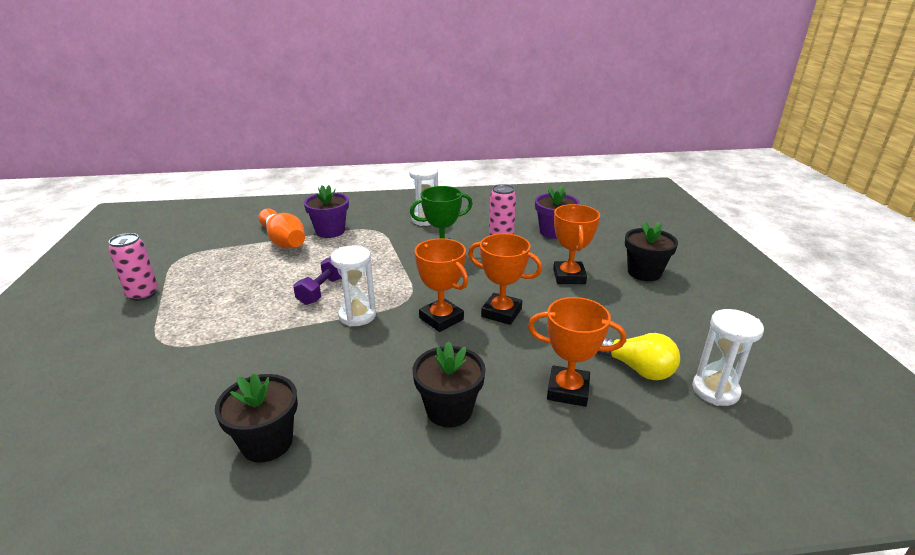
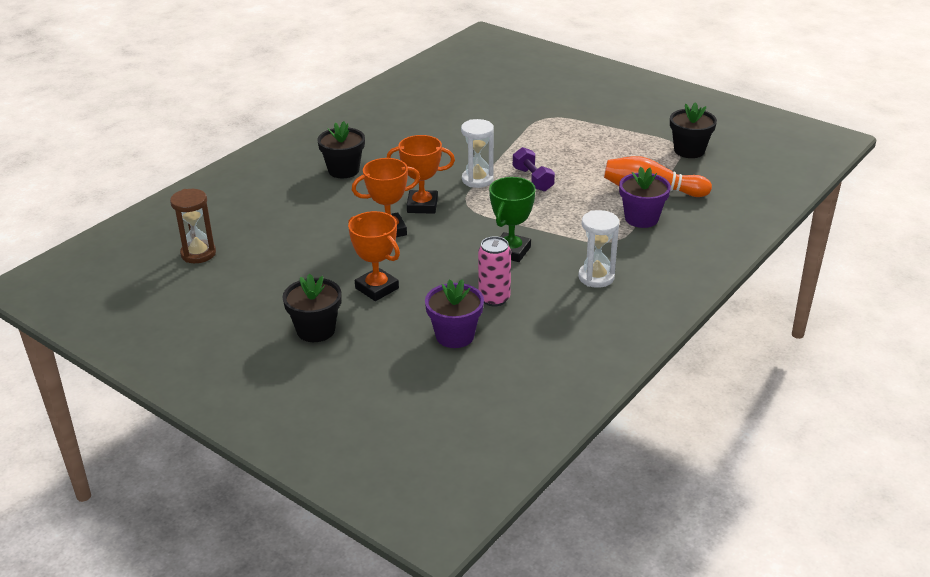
camera: 135 degrees right, 5 degrees up
(143, 294) = (628, 122): pink can -> none
(267, 442) = (407, 122): black flower pot -> black flower pot (689, 150)
(568, 390) = (290, 209): orange trophy -> none
(637, 369) = (257, 242): yellow light bulb -> none
(715, 390) = (198, 254): white hourglass -> brown hourglass

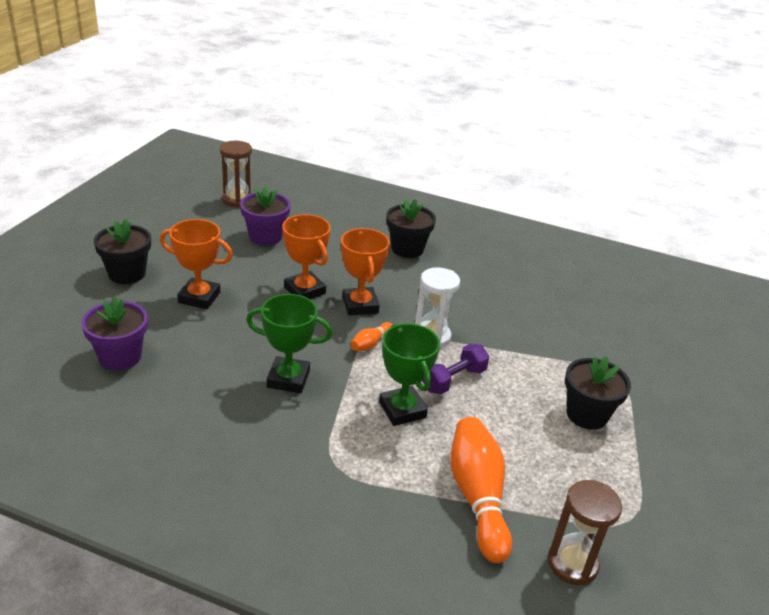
camera: 70 degrees right, 0 degrees up
(377, 288) = (199, 297): orange trophy -> orange trophy turned 75 degrees clockwise
(477, 208) = (370, 343): none -> orange bowling pin
(494, 299) = (190, 376): pink can -> none
(560, 206) = (402, 410): none -> green trophy
(596, 277) = (248, 456): white hourglass -> none
(641, 218) = (402, 491): purple flower pot -> purple flower pot (265, 237)
(689, 150) = (622, 535): black flower pot -> black flower pot (587, 414)
(708, 171) = (572, 563): none -> brown hourglass

